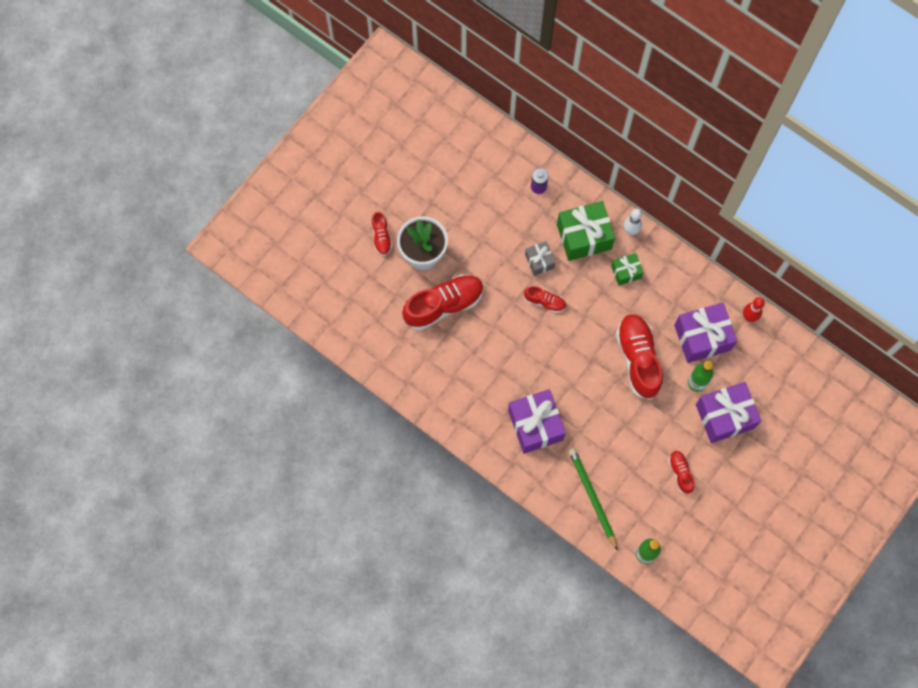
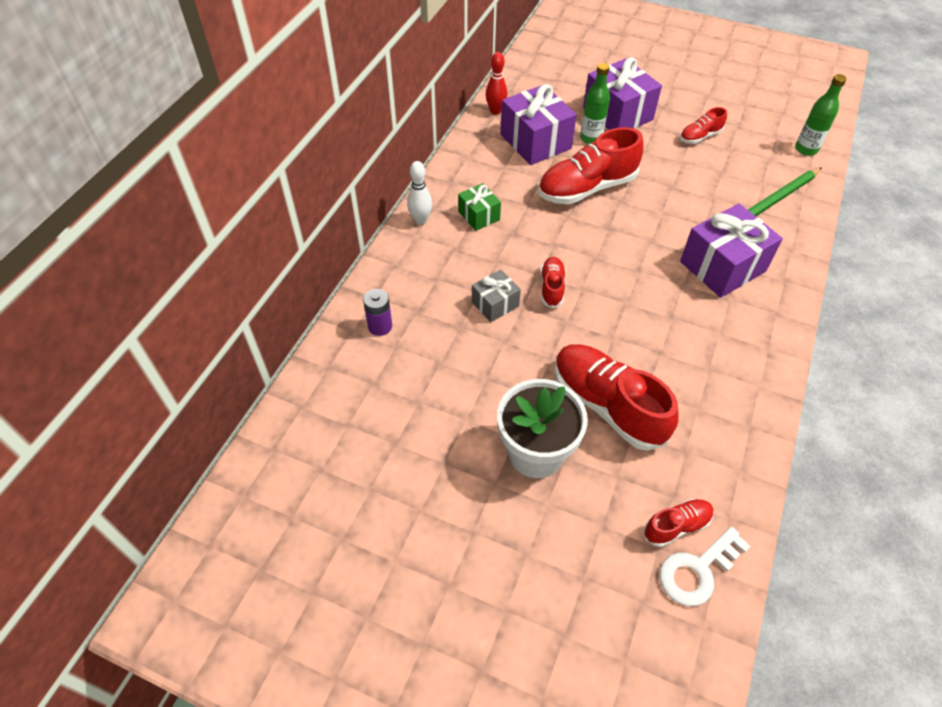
camera: 105 degrees left, 20 degrees down
(332, 315) = (698, 570): none -> white key
(381, 237) = (526, 526): red shoe -> red shoe (676, 526)
(584, 236) = (443, 264): green gift -> none

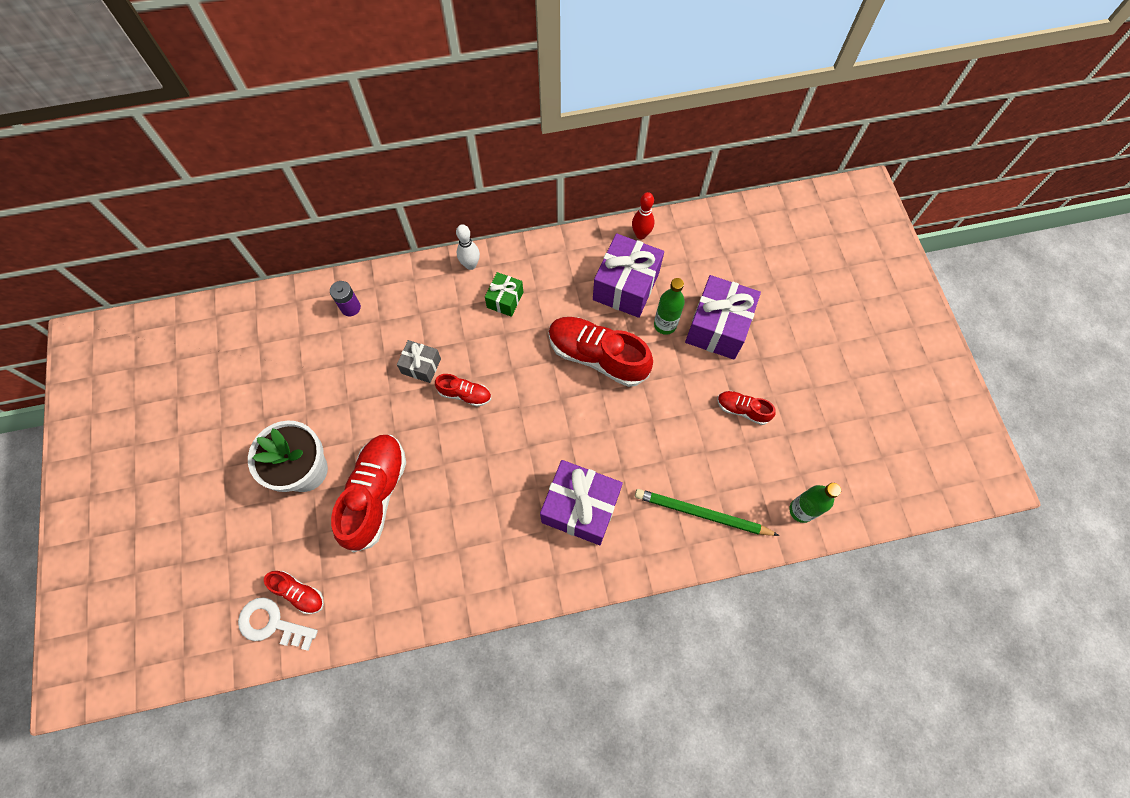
camera: 55 degrees right, 15 degrees up
(552, 287) = (465, 394): red shoe -> red shoe turned 45 degrees clockwise

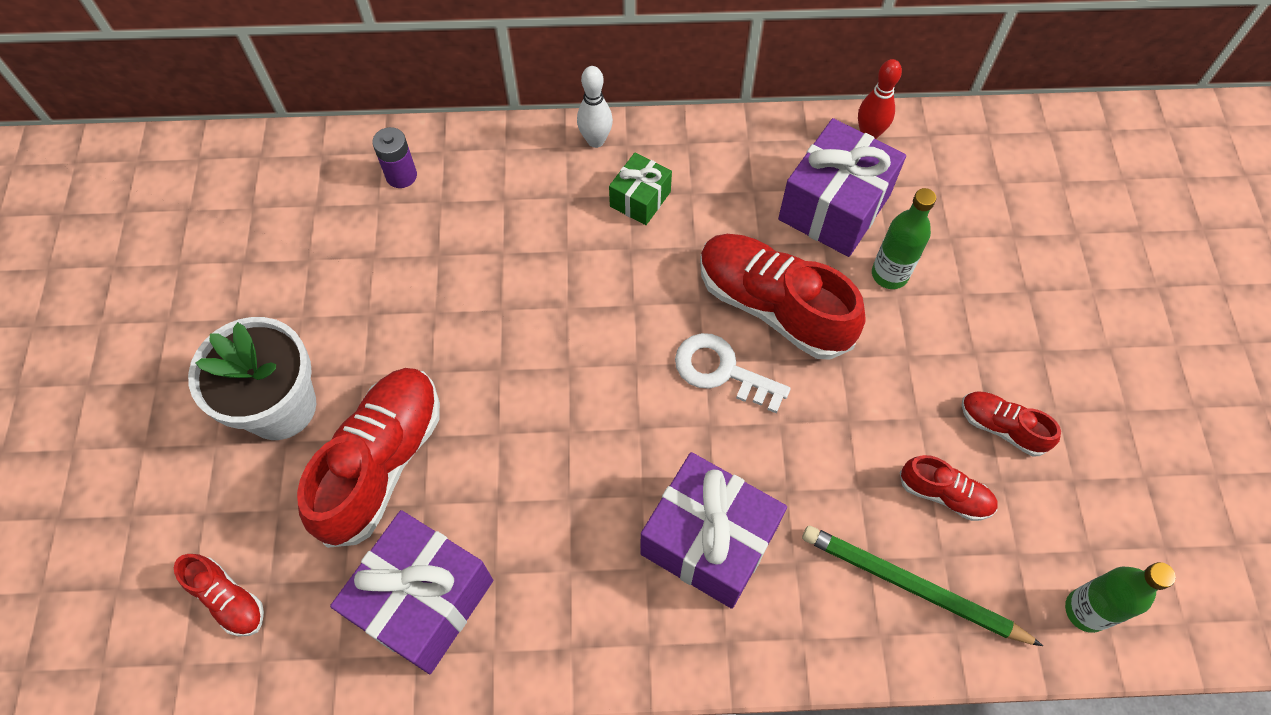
camera: 10 degrees right, 5 degrees down
(272, 624) = (174, 641): white key -> white key (722, 371)
(421, 366) = (492, 278): grey gift -> none
(465, 394) = (552, 331): red shoe -> red shoe (944, 494)
(717, 327) = (975, 291): purple gift -> purple gift (423, 601)

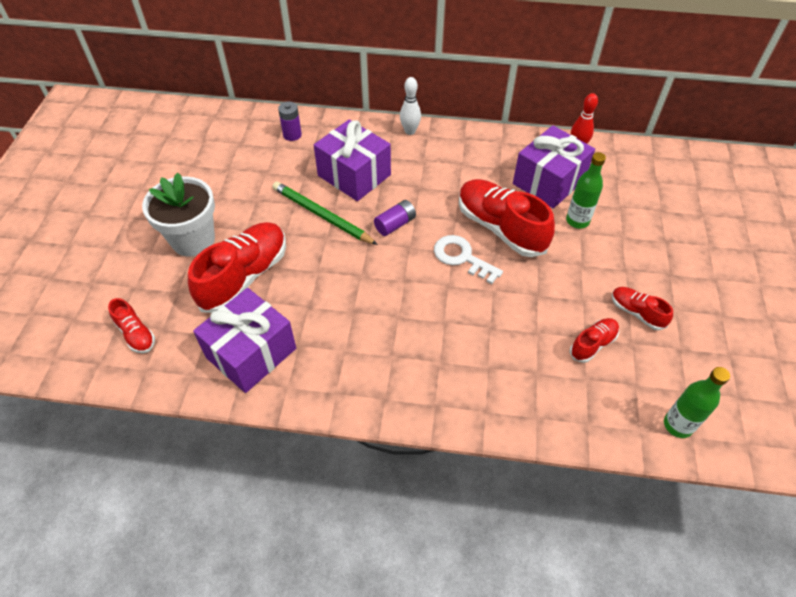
camera: 10 degrees right, 10 degrees down
(605, 325) = (395, 224): none -> purple battery
(640, 199) = (430, 163): green gift -> none
(708, 541) = (435, 347): purple gift -> purple gift (354, 175)
(912, 587) = (562, 393): green pencil -> green pencil (321, 215)
(944, 494) = (592, 344): red shoe -> red shoe turned 75 degrees counterclockwise

